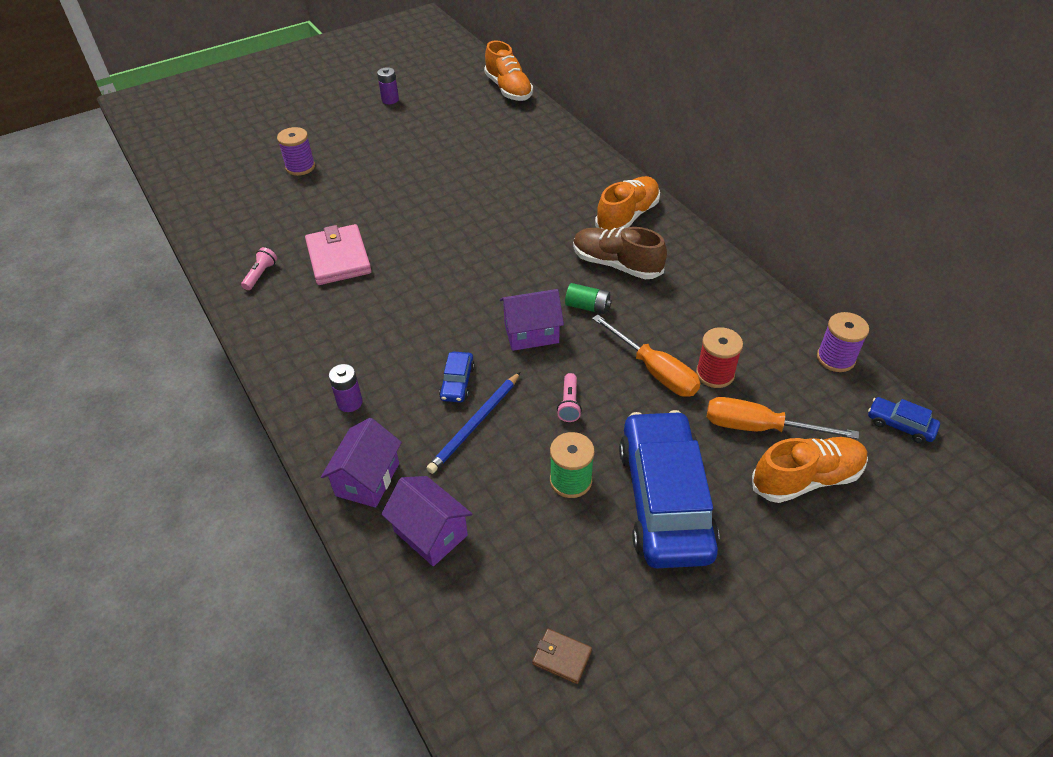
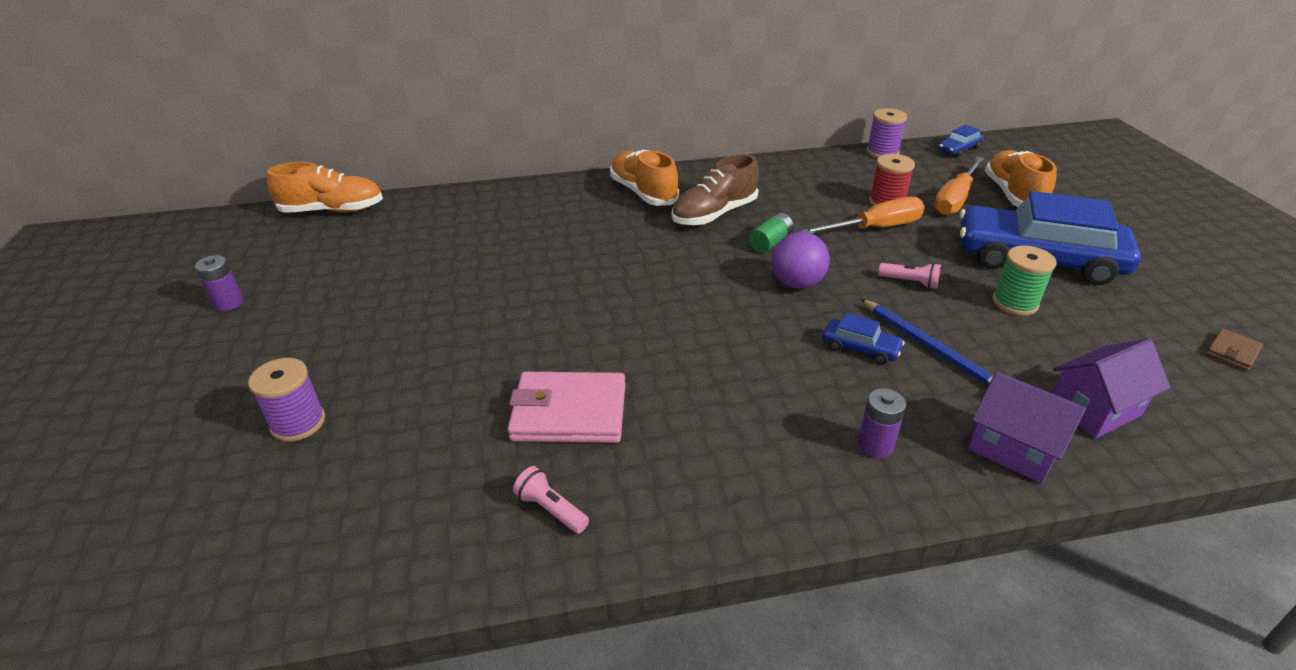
camera: 70 degrees left, 10 degrees down
(531, 333) = (797, 283): purple house -> purple ball

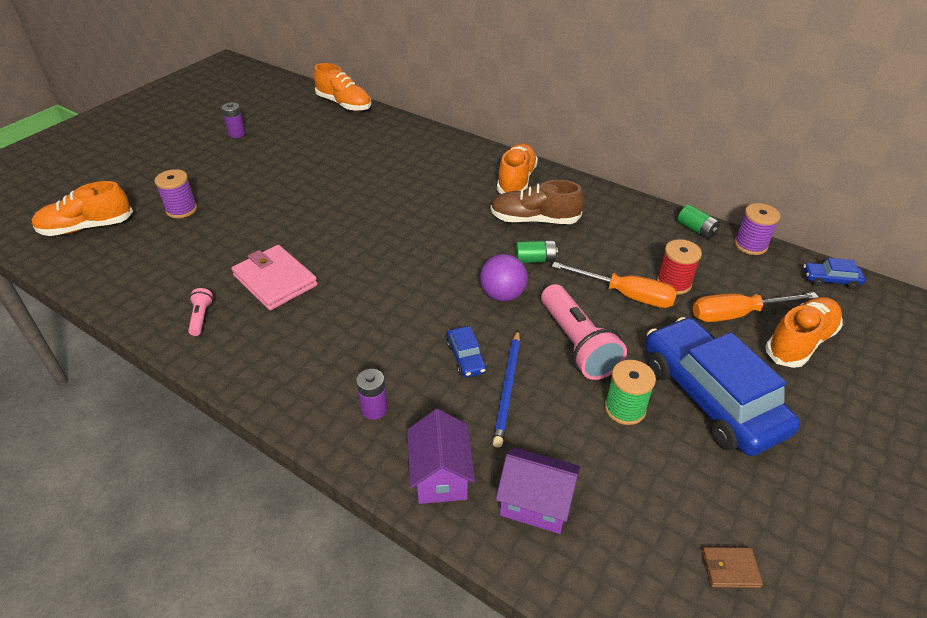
camera: 45 degrees right, 5 degrees up
(164, 539) = (87, 227): none -> orange shoe
(834, 160) = (696, 230): none -> green battery
(910, 282) = (577, 344): pink flashlight -> pink flashlight, size x2.20

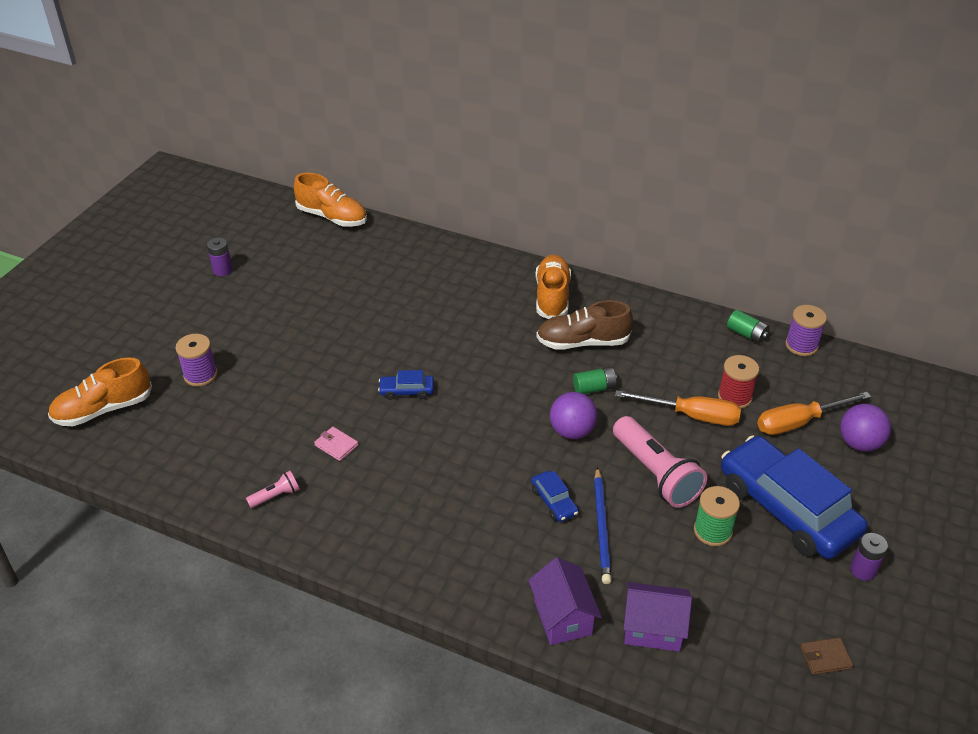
camera: 10 degrees left, 0 degrees up
(201, 317) = (275, 496): pink flashlight -> pink flashlight turned 75 degrees clockwise
(275, 280) = (336, 445): pink wallet -> pink wallet, size x0.48
(374, 409) = (482, 565): purple battery -> purple battery (863, 570)
(800, 342) = (859, 443): orange shoe -> purple ball
(830, 280) = (880, 374): blue car -> blue car (406, 391)

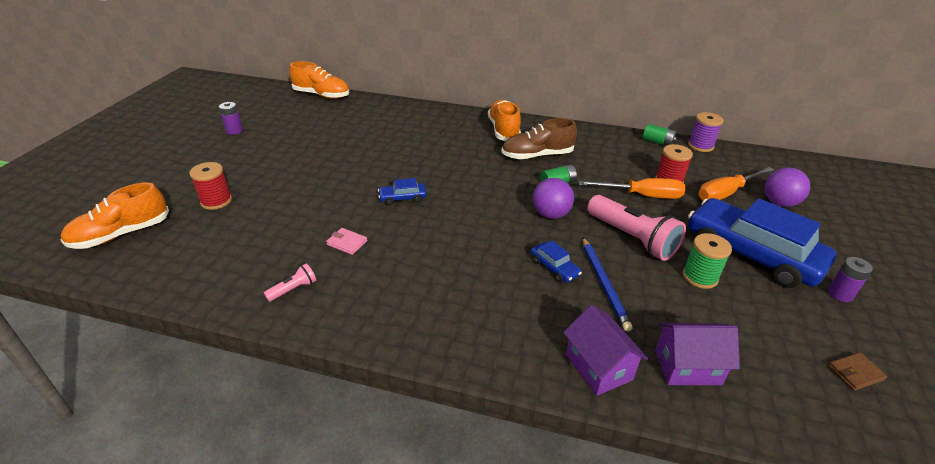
camera: 10 degrees left, 5 degrees down
(200, 375) = (216, 201): purple spool -> red spool

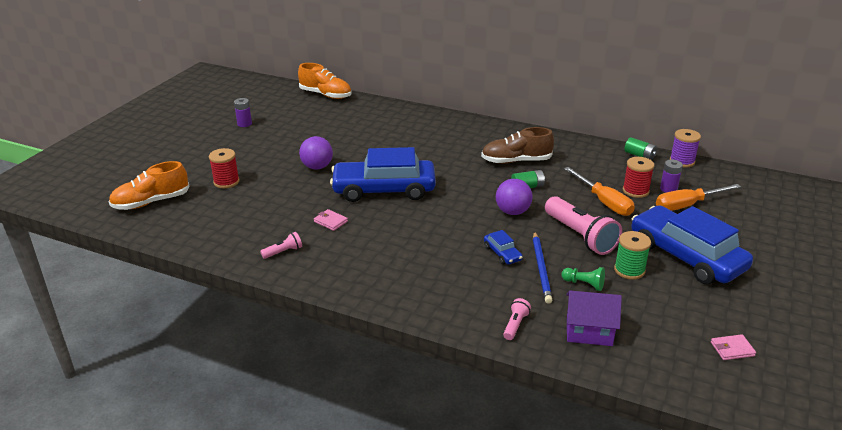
camera: 10 degrees right, 5 degrees down
(402, 198) = (384, 189): blue car -> blue car, size x2.45
(503, 130) = (491, 136): orange shoe -> none
(598, 367) = (515, 325): purple house -> pink flashlight
(642, 196) = (604, 202): orange screwdriver -> orange screwdriver turned 45 degrees clockwise
(658, 300) = (584, 284): none -> green pawn
(779, 203) = (736, 217): purple ball -> purple ball (317, 167)
(840, 294) = (752, 293): purple battery -> purple battery (668, 189)
(855, 373) = (732, 349): brown wallet -> pink wallet

